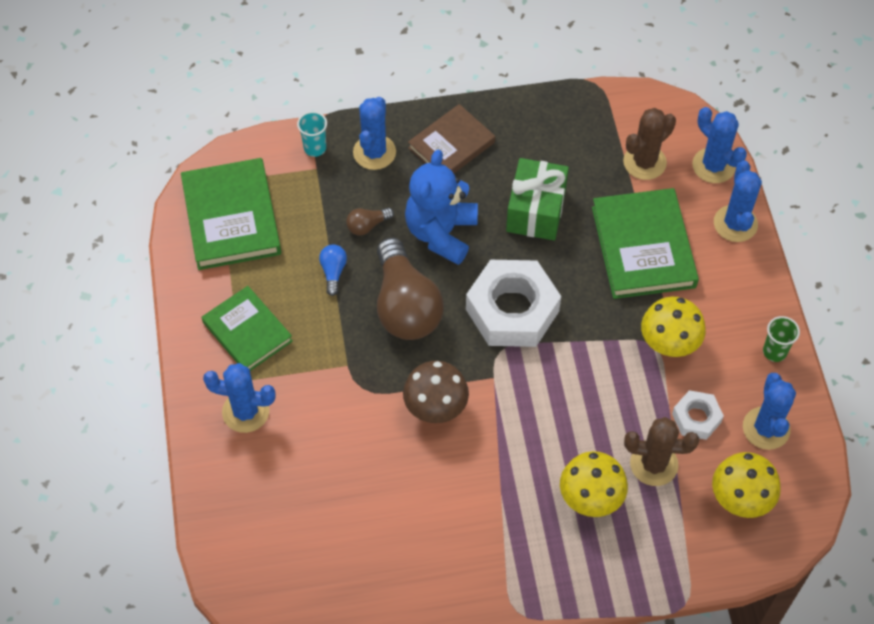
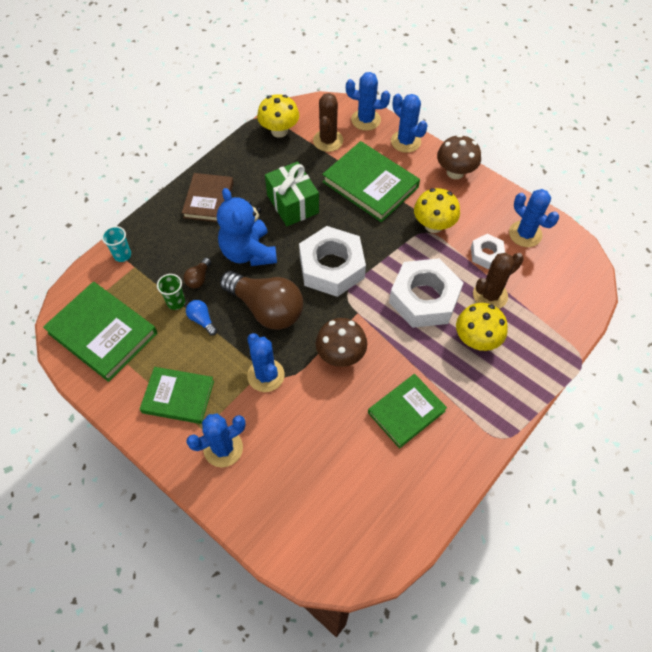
camera: 40 degrees left, 0 degrees up
(374, 152) = (164, 233): blue cactus -> blue cactus (266, 375)
(447, 512) = (406, 412): none -> green book
(577, 415) = (424, 299): none -> white nut
(740, 499) = (550, 280): yellow mushroom -> yellow mushroom (279, 131)
(757, 300) = (455, 172): none -> brown mushroom
(774, 352) = (489, 192): green cup -> green cup (176, 302)

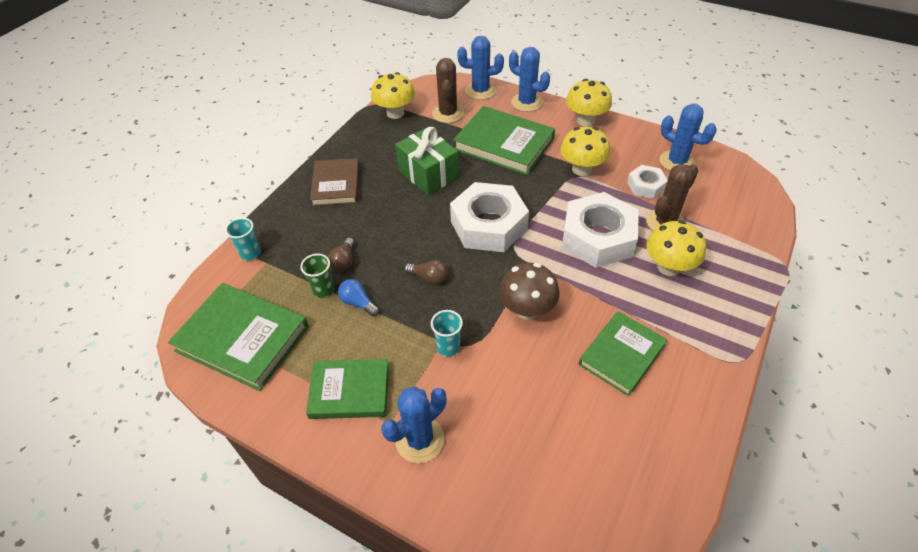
camera: 10 degrees left, 10 degrees down
(248, 252) = (393, 226): blue teddy bear -> none
(266, 309) = (429, 278): brown light bulb -> brown light bulb, size x0.42
(266, 375) = (448, 347): blue cactus -> turquoise cup
(455, 172) = (585, 120): brown mushroom -> yellow mushroom

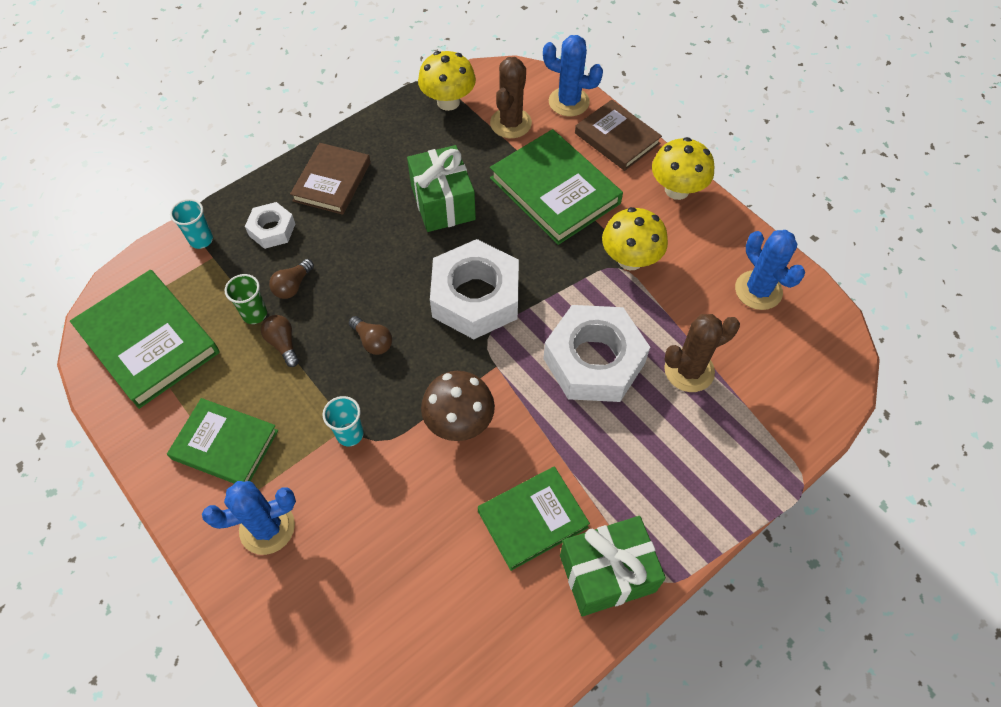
camera: 20 degrees right, 10 degrees up
(358, 303) = (283, 344): blue light bulb -> brown light bulb
(526, 103) = (617, 138): blue cactus -> brown book
(646, 186) = (696, 311): white nut -> white nut (272, 230)
(668, 267) = (655, 431): yellow mushroom -> none
(697, 371) = (607, 573): none -> green gift

